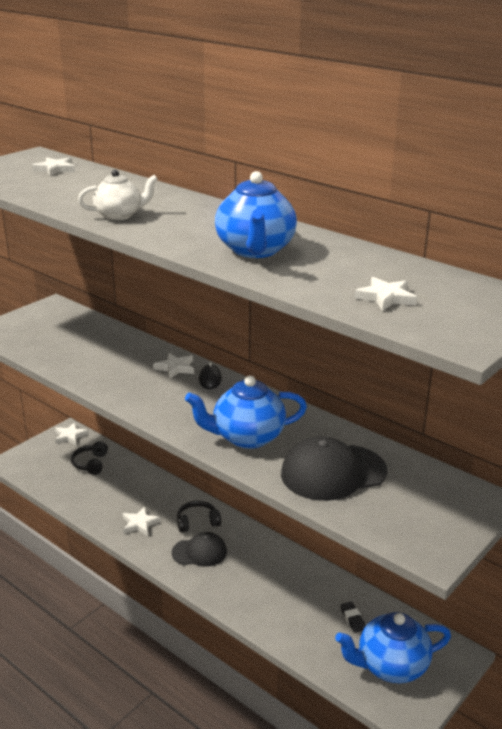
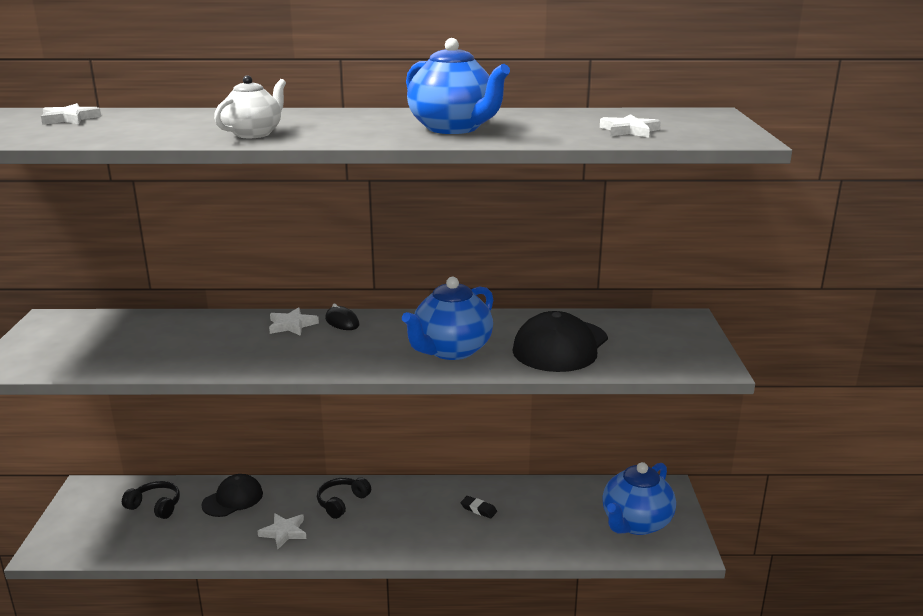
camera: 40 degrees left, 5 degrees down
(70, 436) = (94, 492): white star -> none
(90, 463) = (155, 506): black headphones -> black headphones turned 150 degrees clockwise
(199, 552) = (376, 525): black cap -> black cap (233, 499)
(352, 619) = (568, 506): black eraser -> black eraser (478, 509)

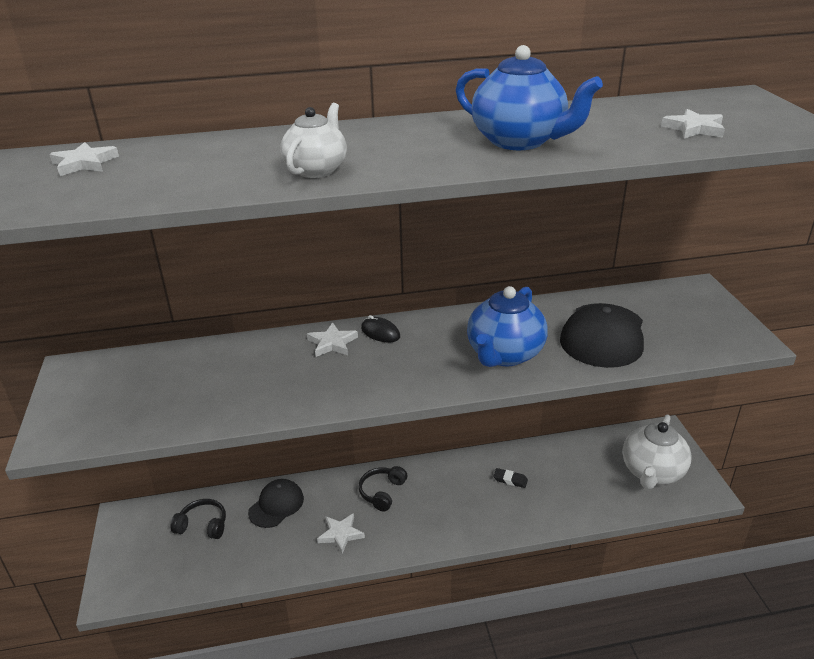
camera: 10 degrees left, 10 degrees up
(635, 523) = (652, 472): blue teapot -> white teapot

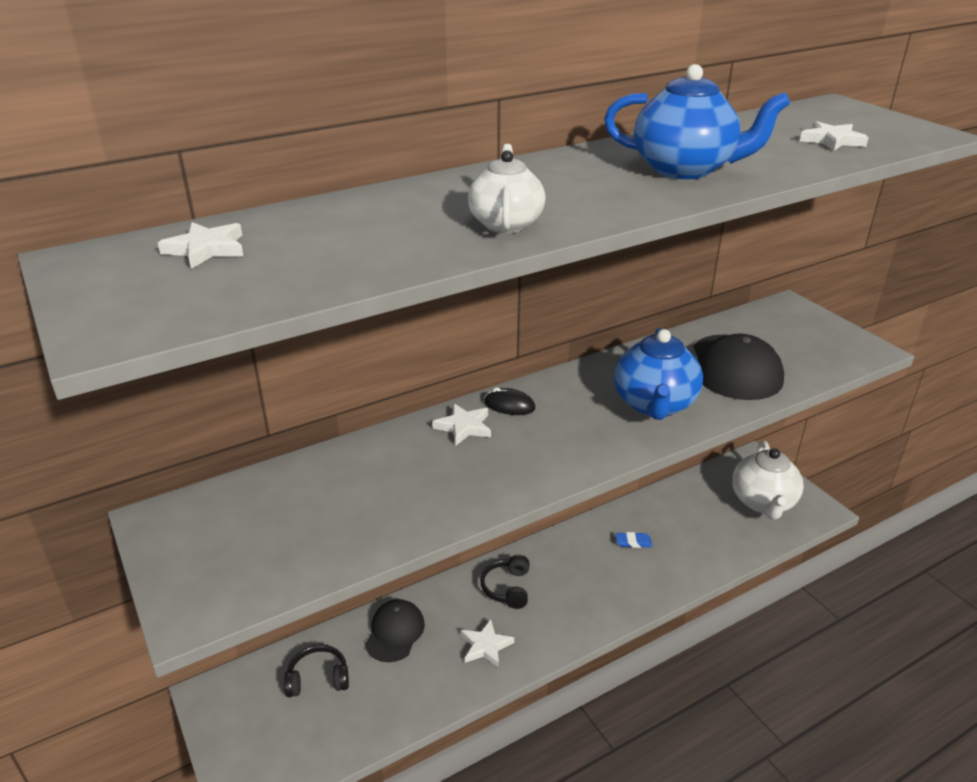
camera: 20 degrees left, 0 degrees up
(510, 480) = (633, 542): black eraser -> blue eraser

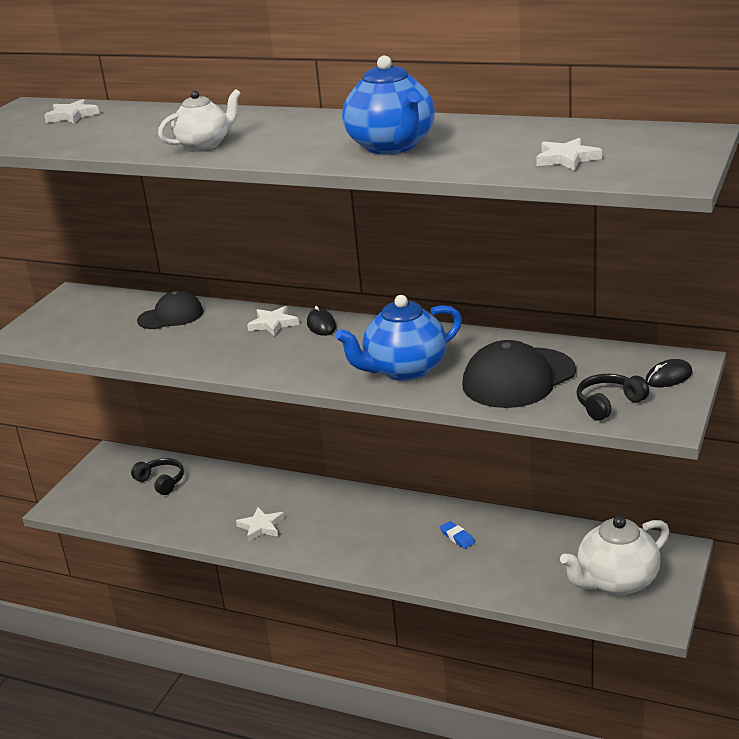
camera: 55 degrees right, 5 degrees down
(395, 632) = (230, 486): black cap -> black cap (171, 316)
(507, 588) = (327, 507): black headphones -> black headphones (608, 404)
(804, 320) = (668, 377): none -> black mouse

